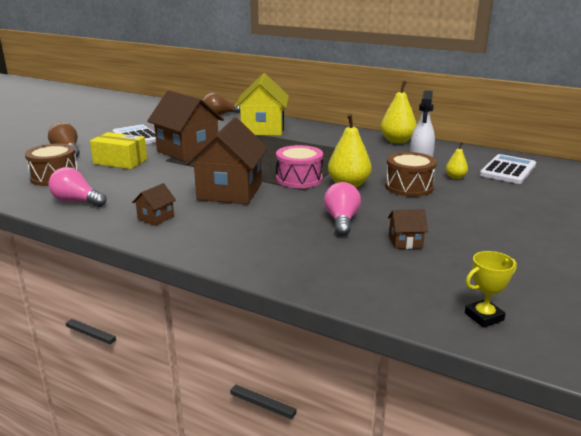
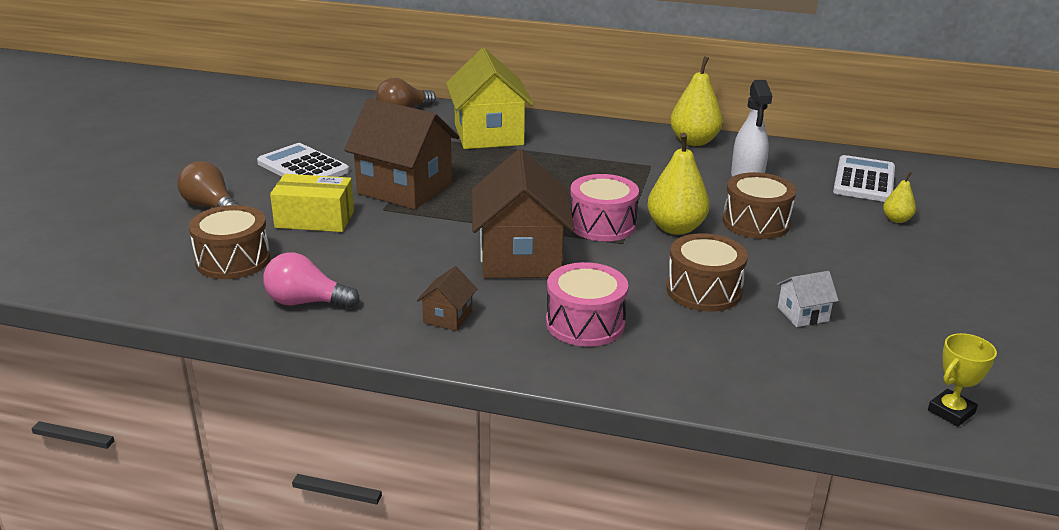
camera: 15 degrees left, 5 degrees up
(243, 230) = (585, 323): none -> pink drum
(341, 221) = (703, 291): pink light bulb -> brown drum
(405, 242) = (802, 314): brown house -> white house
(455, 177) = (805, 199): yellow pear -> yellow pear (896, 220)

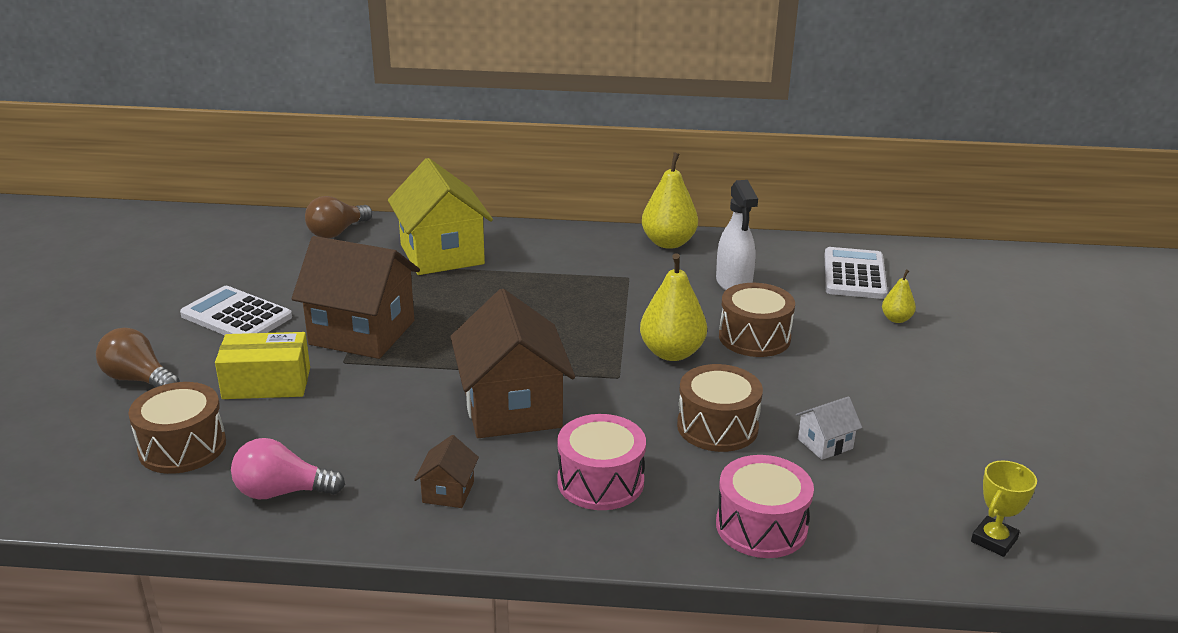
camera: 10 degrees left, 0 degrees up
(602, 225) = (592, 357): pink drum -> pink drum (761, 526)

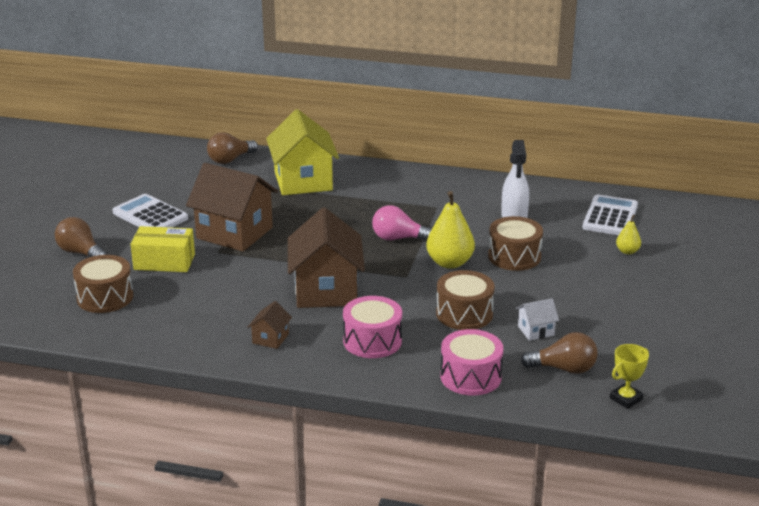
camera: 10 degrees right, 0 degrees up
(282, 492) = (164, 329): pink light bulb -> pink light bulb (398, 238)
(668, 243) = (475, 183): yellow pear -> none
(887, 500) = (564, 369): none -> brown light bulb

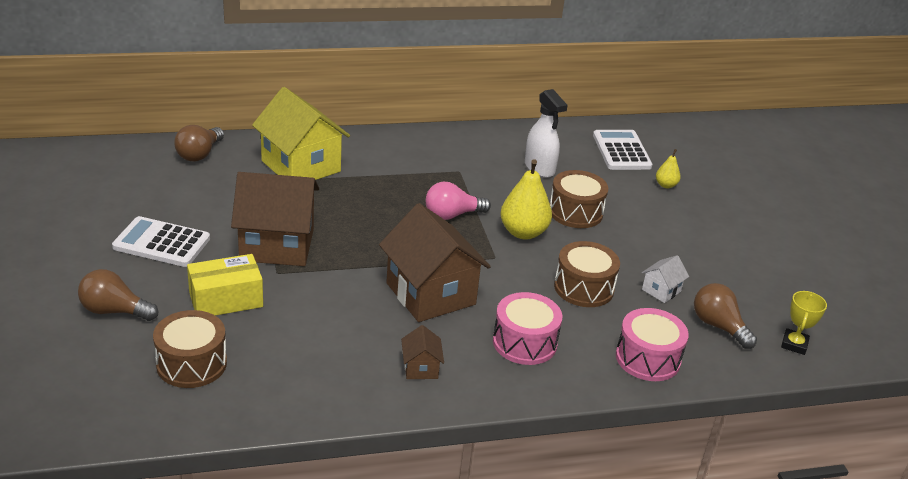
camera: 30 degrees left, 5 degrees up
(564, 369) = (718, 326): brown light bulb -> brown light bulb turned 105 degrees counterclockwise

